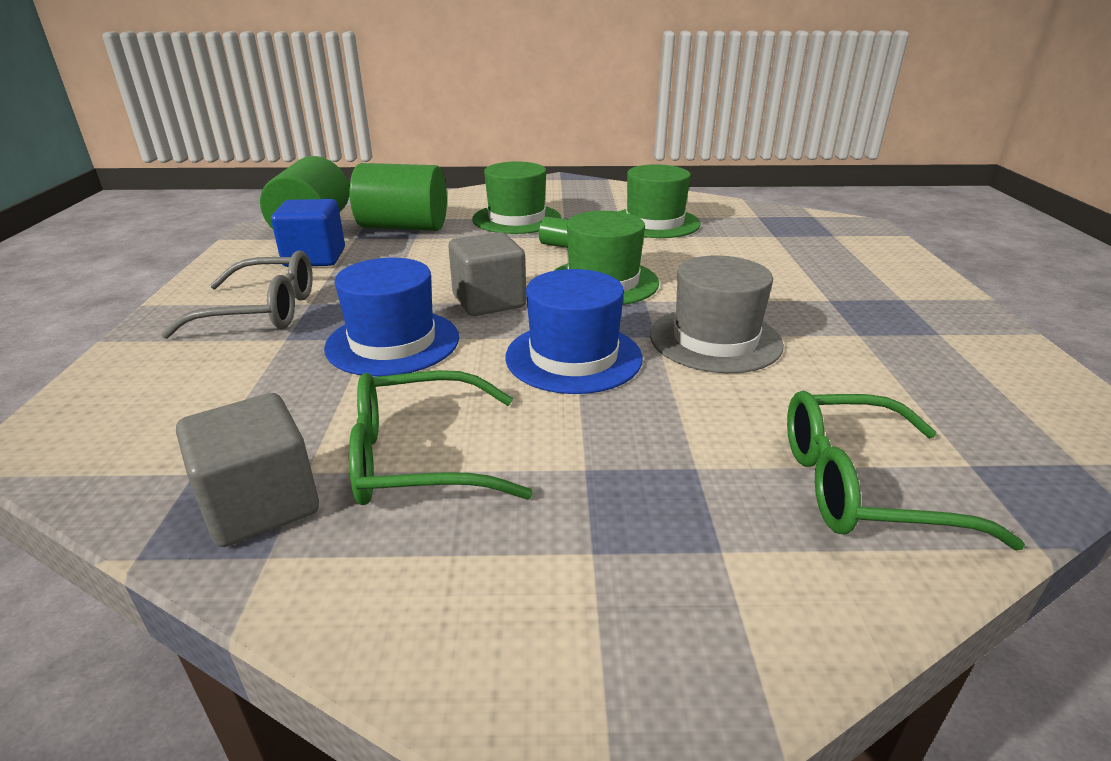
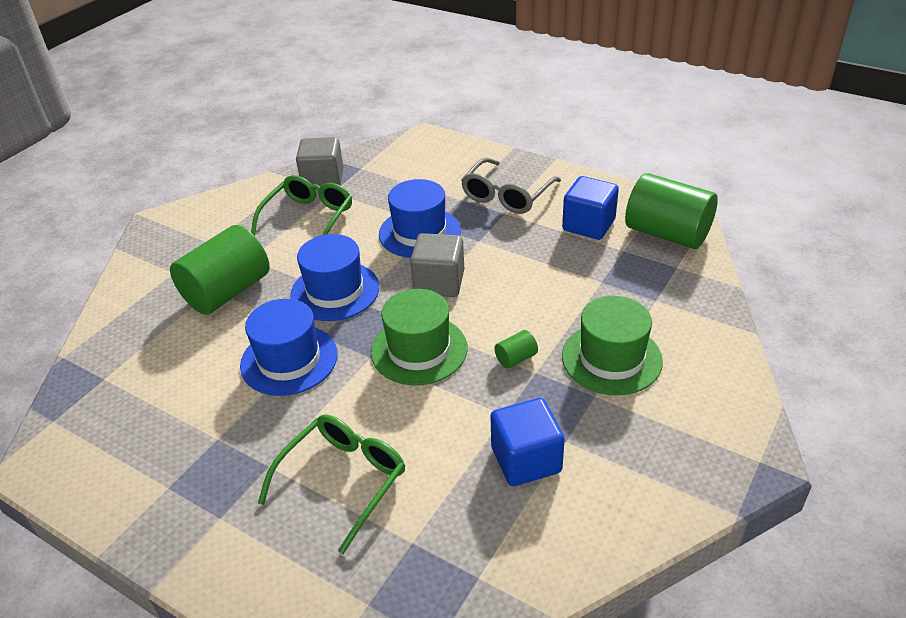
camera: 125 degrees right, 10 degrees up
(403, 227) = (634, 281): green cylinder -> green cylinder (227, 292)
(654, 222) = (526, 460): green hat -> blue cube
(715, 339) = (289, 360): grey hat -> blue hat
(862, 486) = (143, 330): green glasses -> green glasses (343, 480)

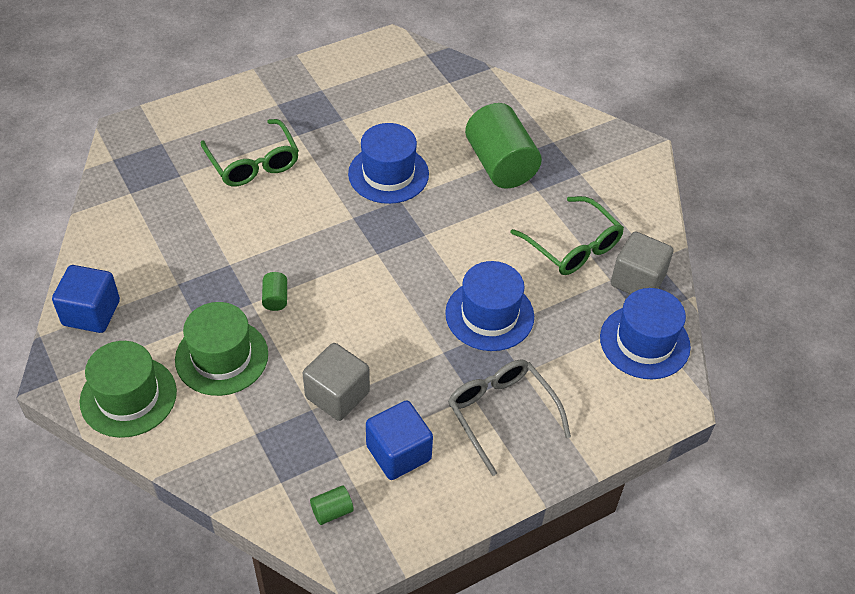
camera: 115 degrees right, 10 degrees up
(335, 291) = (449, 226): blue hat -> blue hat (644, 342)
(419, 350) = (335, 247): green hat -> green hat (128, 396)
(439, 282) = (405, 295): grey cube -> grey cube (337, 395)
(526, 460) = (183, 255): blue cube -> blue cube (91, 313)
(667, 234) = (332, 511): green cylinder -> green cylinder, size x0.41

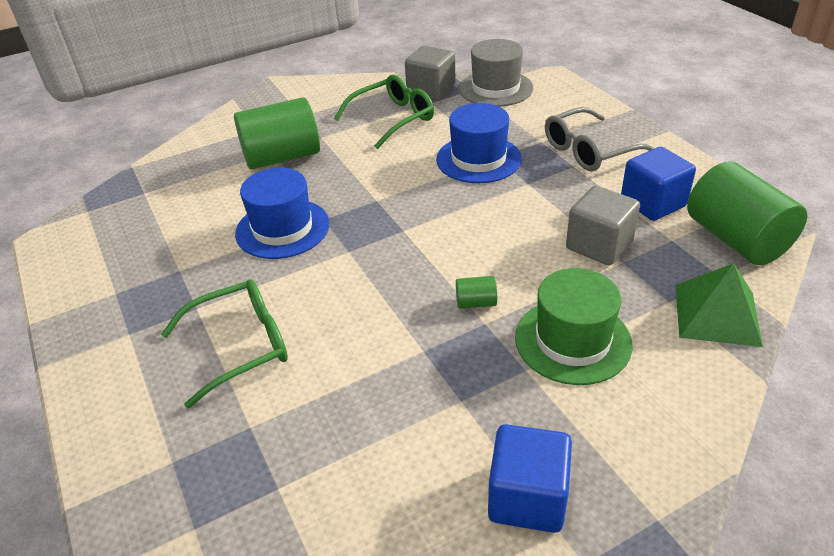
camera: 85 degrees left, 10 degrees down
(128, 396) = (660, 426): green hat -> none
(233, 464) = (716, 314): none -> green pyramid
(332, 511) = (736, 239): green cylinder -> green cylinder, size x2.44
(644, 342) = (495, 88): blue hat -> grey hat

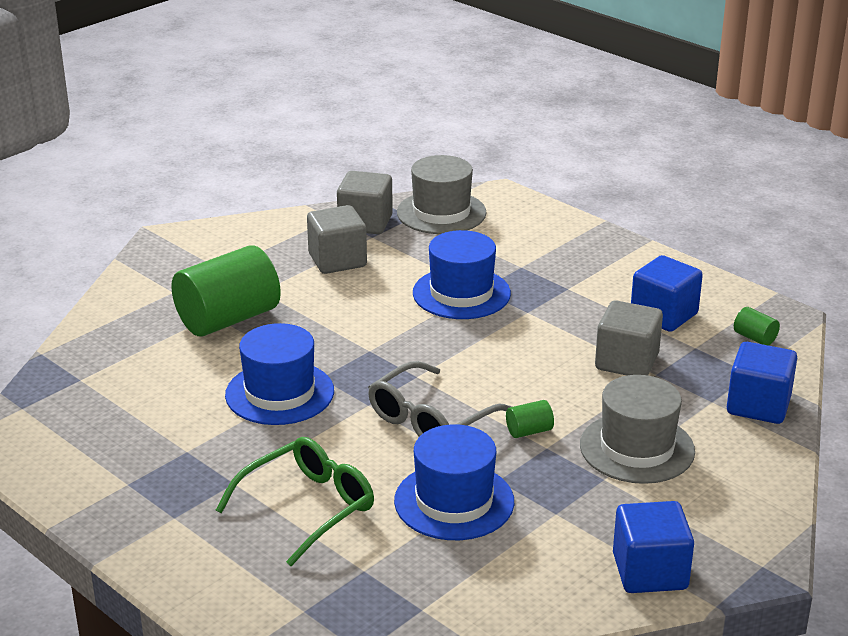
camera: 20 degrees left, 10 degrees down
(371, 366) = (454, 501): none -> blue hat
(393, 119) = (337, 260): green glasses -> grey cube
(572, 340) = (637, 448): green hat -> grey hat
(589, 151) = (577, 270): grey glasses -> grey glasses (430, 419)
(716, 314) = (758, 405): green pyramid -> blue cube
(736, 239) = (754, 338): green cylinder -> green cylinder, size x0.41

